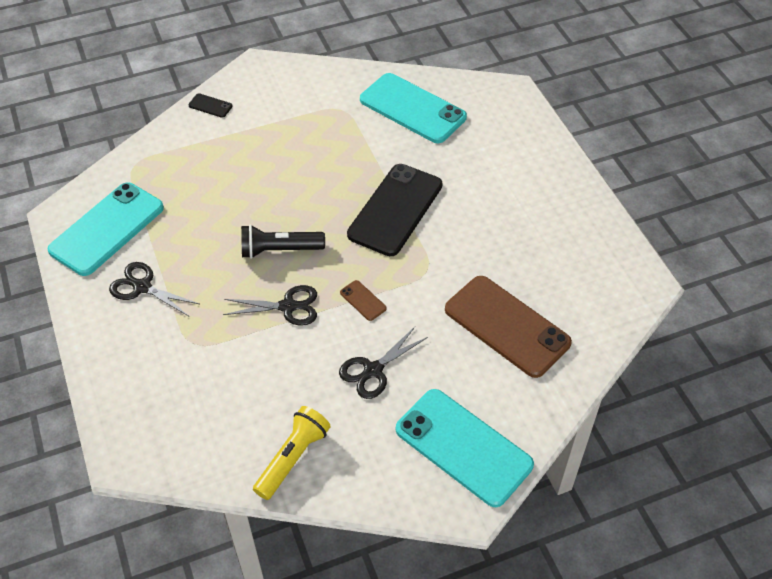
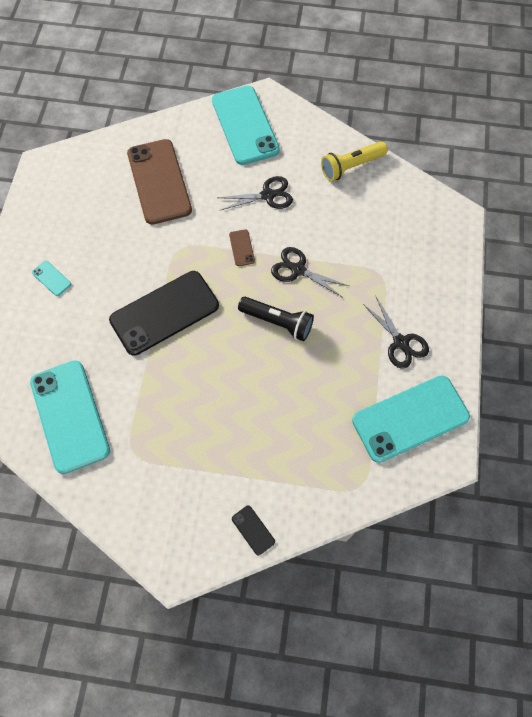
camera: 150 degrees left, 15 degrees up
(526, 189) = (51, 278): none -> turquoise phone

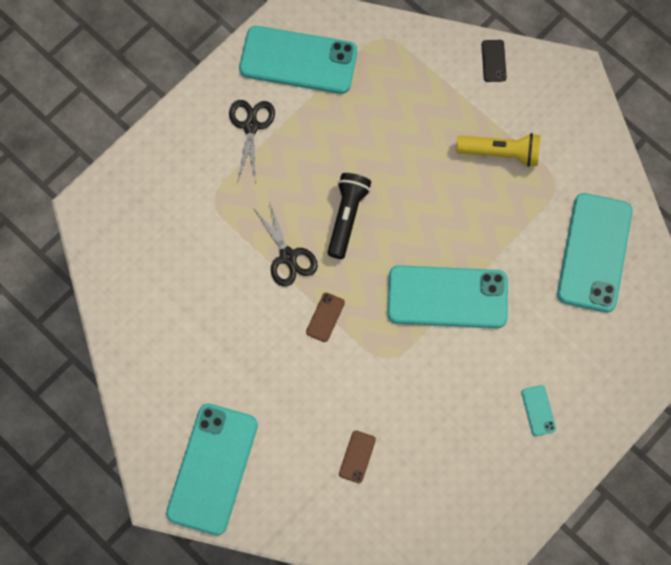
camera: 145 degrees left, 5 degrees up
(159, 182) = (357, 456): brown phone -> brown phone, size x0.40
(164, 313) = (447, 297): black phone -> turquoise phone
(268, 195) = (254, 360): black scissors -> none
(277, 322) = (347, 217): black flashlight -> black flashlight turned 45 degrees clockwise
(351, 166) = (142, 336): yellow flashlight -> yellow flashlight (501, 153)

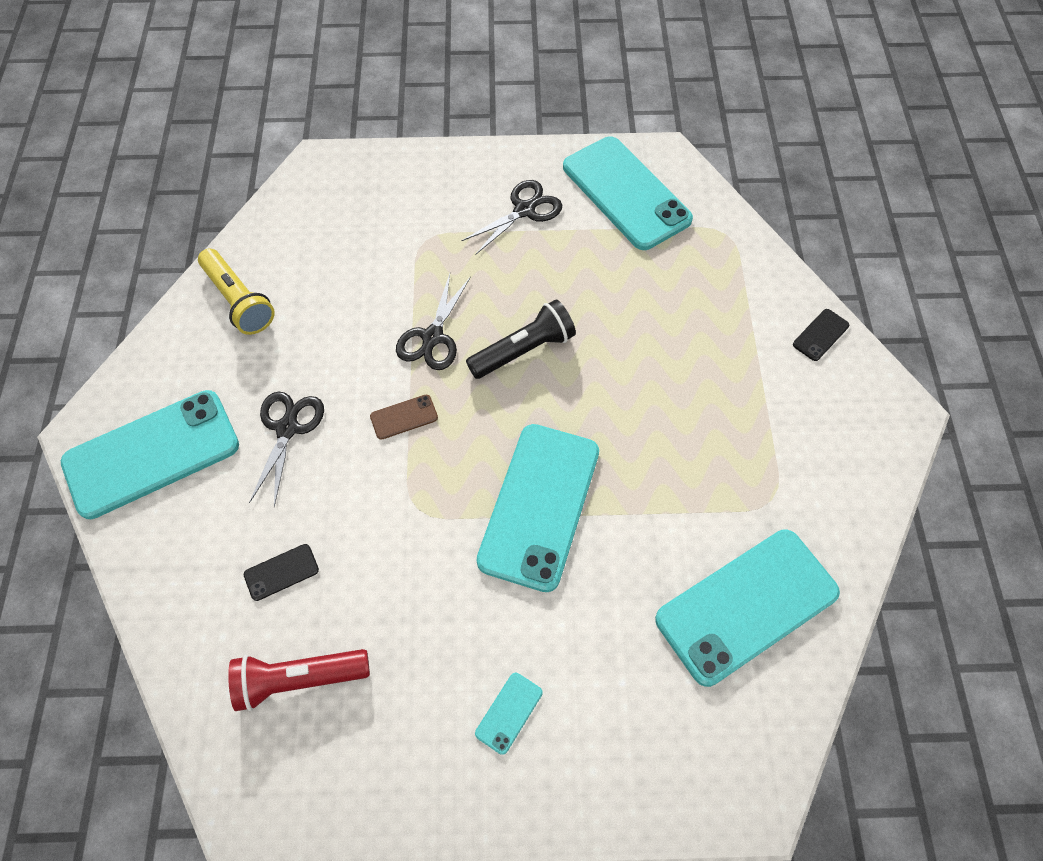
camera: 45 degrees right, 10 degrees down
(269, 383) = (287, 428): none -> black scissors
(357, 456) = (281, 572): brown phone -> black phone
(426, 494) = (299, 679): none -> red flashlight
(447, 297) = (539, 506): turquoise phone -> turquoise phone turned 60 degrees clockwise
(501, 153) = (741, 421): yellow flashlight -> yellow flashlight (239, 301)

